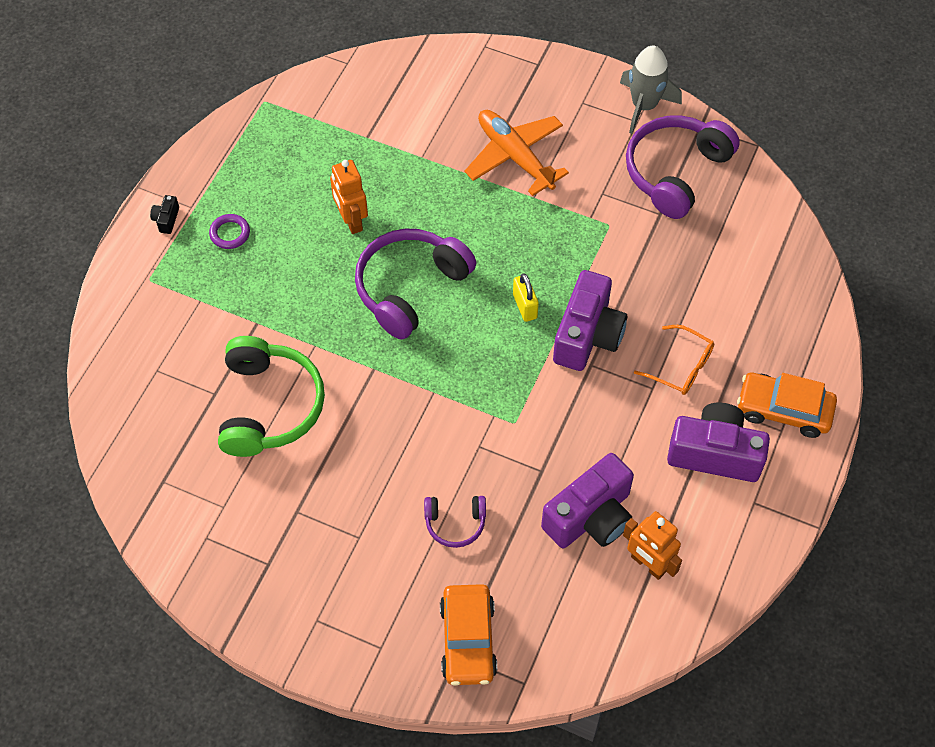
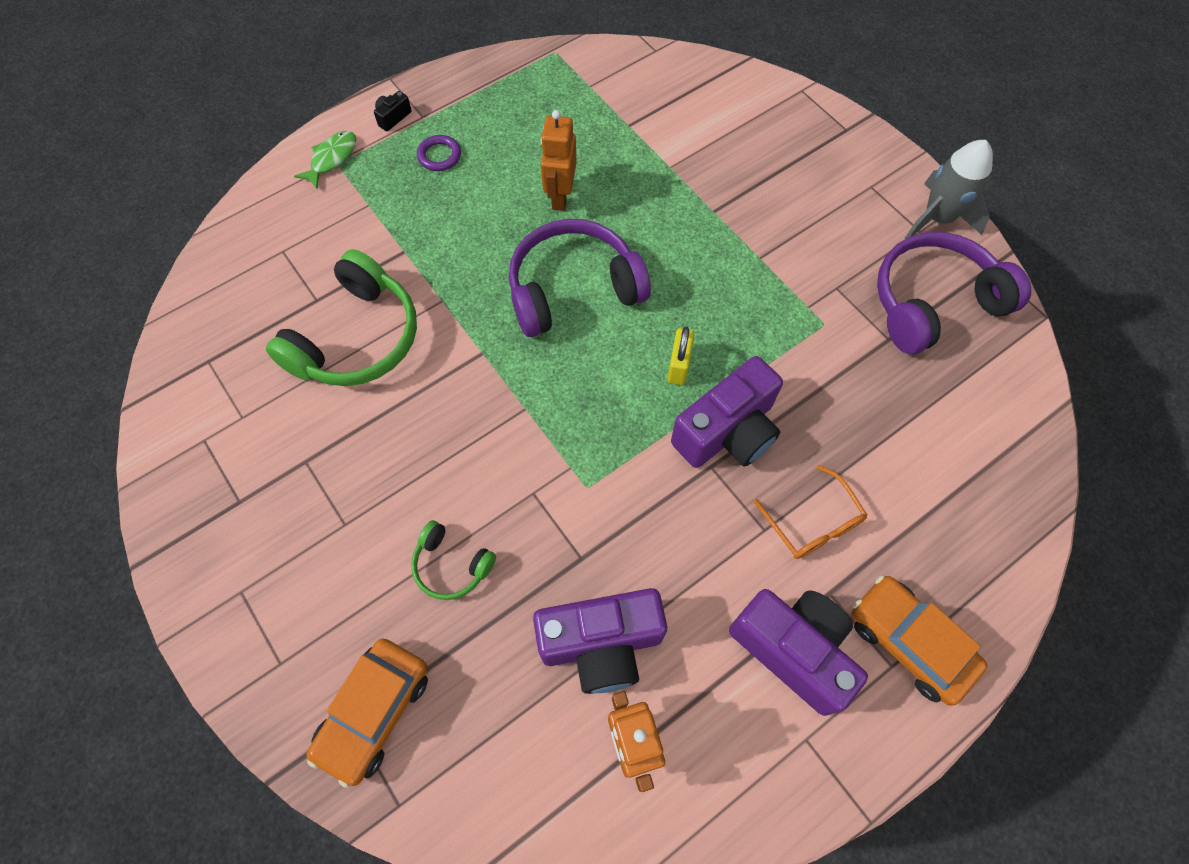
camera: 30 degrees right, 5 degrees up
(140, 278) = (332, 159): none -> green fish
(455, 523) = (451, 565): purple headphones -> green headphones
(515, 156) = (765, 208): orange plane -> none

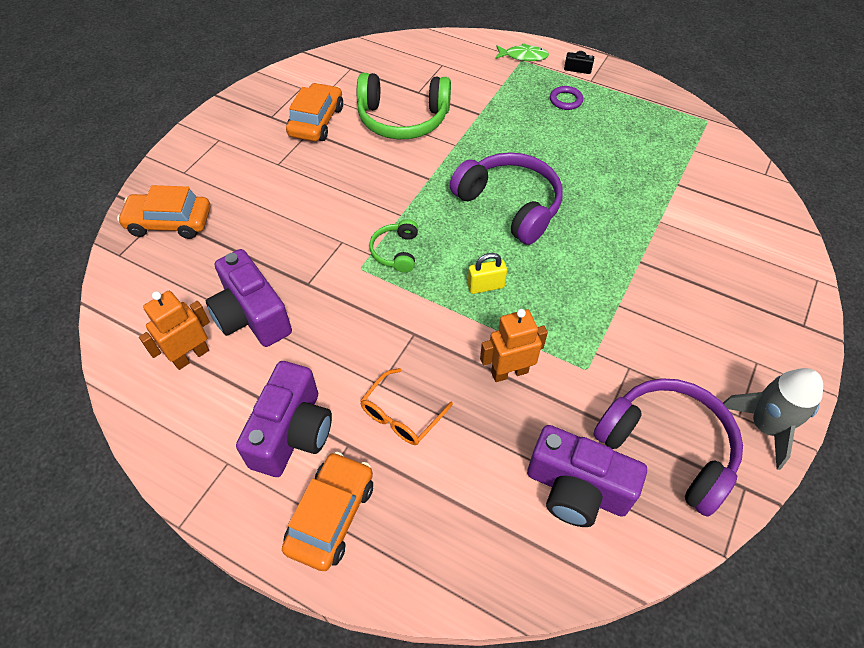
camera: 65 degrees right, 10 degrees down
(290, 445) = (316, 121): none -> orange car
(451, 565) = (273, 221): green headphones -> green headphones (396, 252)
(560, 196) = (582, 170): orange robot -> orange robot (509, 372)
(727, 432) = (448, 334): purple camera -> purple camera (576, 489)

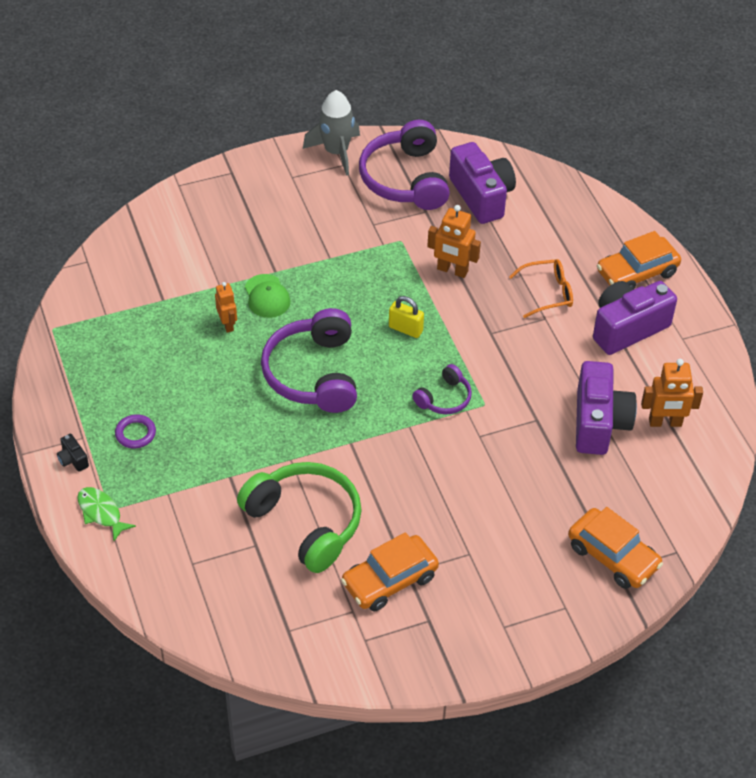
camera: 140 degrees left, 5 degrees down
(396, 252) = (444, 398): green headphones -> purple headphones
(612, 198) = (227, 324): none -> orange robot
(617, 237) = (267, 296): none -> green cap

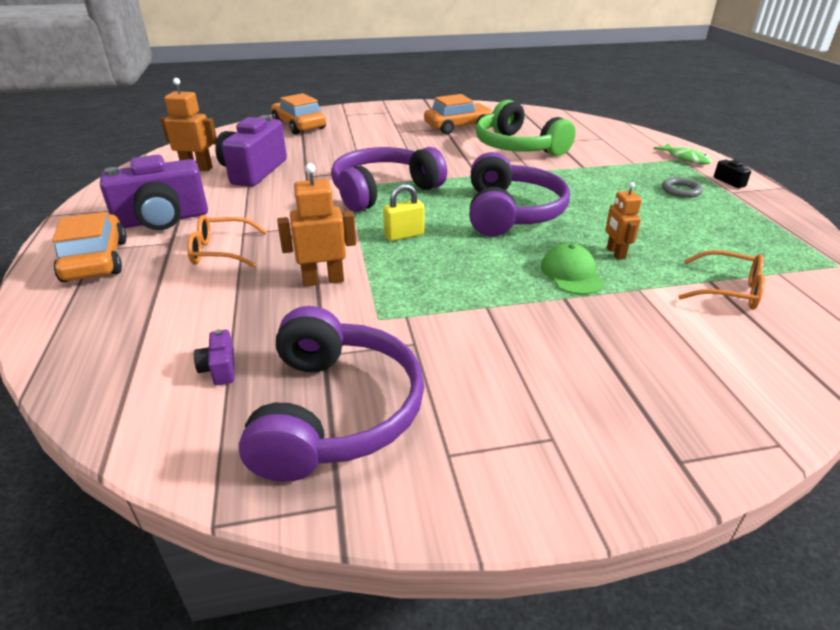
camera: 170 degrees left, 15 degrees down
(135, 433) = (681, 190): purple ring -> grey ring
(154, 291) = (728, 290): none -> orange glasses
(336, 152) = (459, 486): grey rocket -> none
(405, 329) = (404, 235): yellow padlock -> yellow padlock turned 60 degrees counterclockwise
(444, 398) = (383, 191): purple headphones -> purple headphones, size x1.98
(452, 270) = (323, 280): orange robot -> orange robot turned 45 degrees counterclockwise
(481, 196) = (220, 369): purple camera -> purple camera, size x0.41
(637, 273) = (95, 260): orange car -> orange car turned 90 degrees counterclockwise

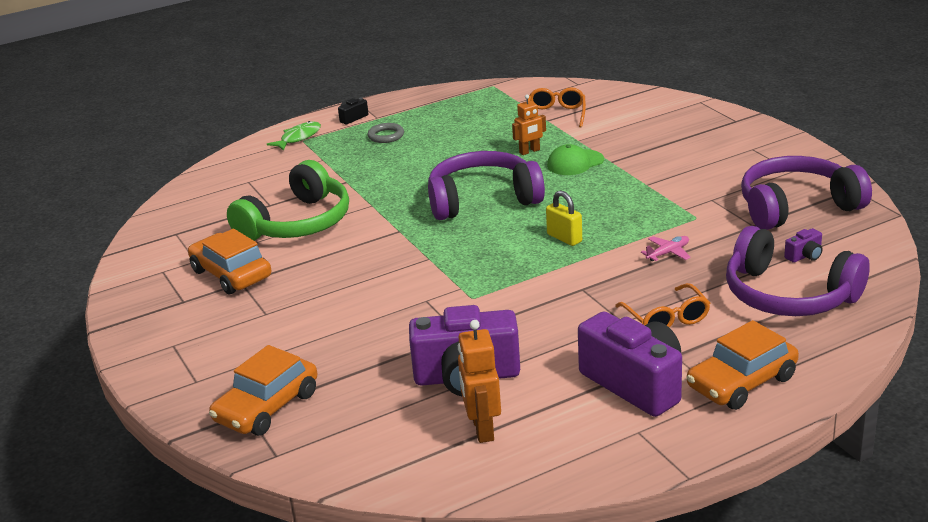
camera: 105 degrees left, 5 degrees down
(323, 280) = (668, 253): orange robot -> pink plane
(383, 191) = (473, 273): purple headphones -> purple headphones (788, 295)

